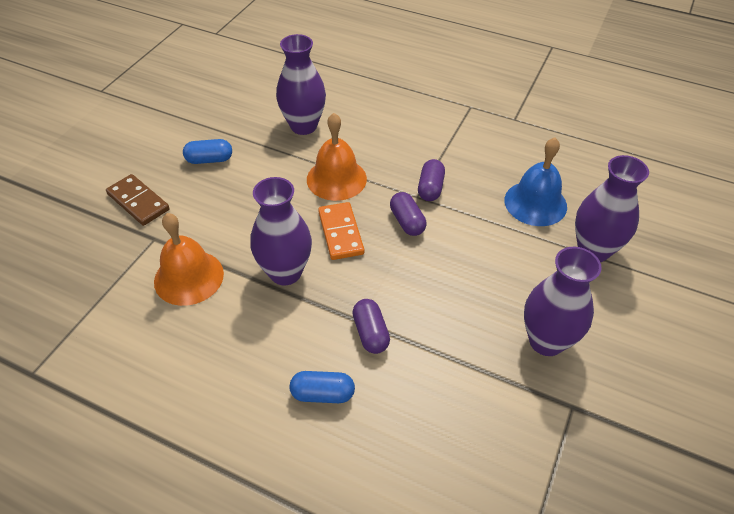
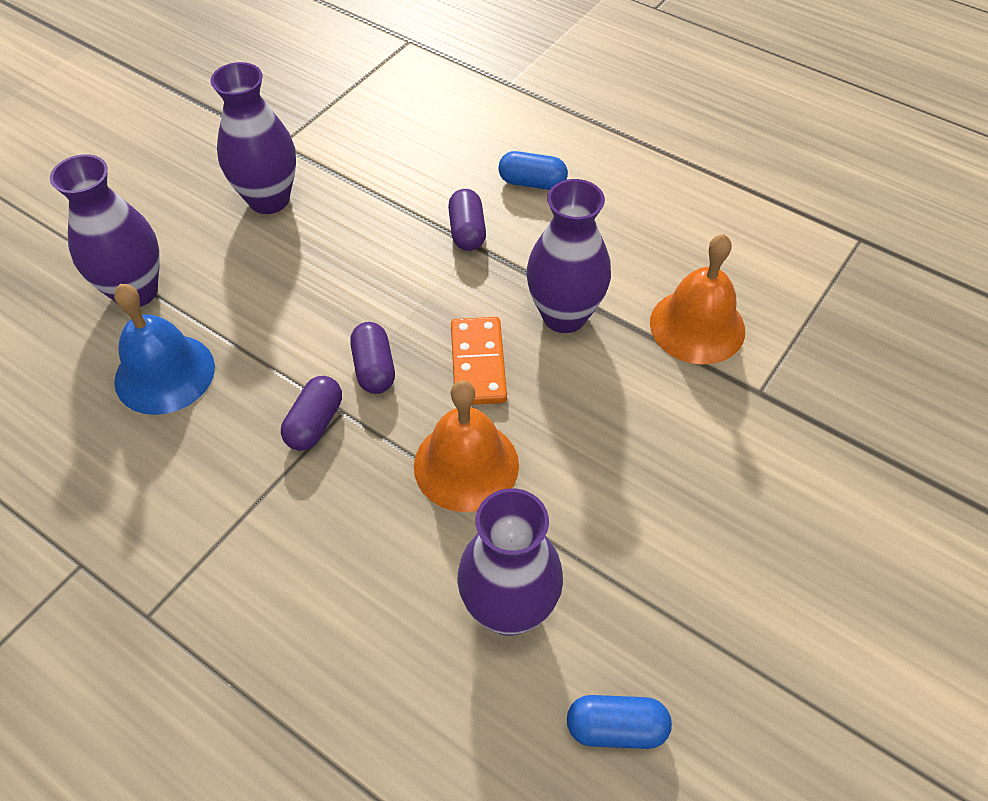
camera: 170 degrees left, 5 degrees up
(138, 202) = (803, 464): brown domino -> none
(209, 160) = (694, 543): blue capsule -> blue capsule (616, 728)

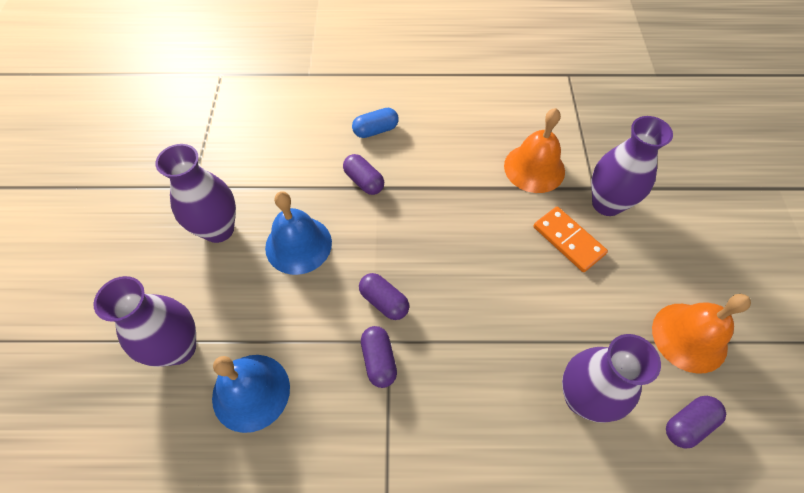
camera: 35 degrees left, 5 degrees up
(335, 259) = (298, 245): none -> blue bell
(466, 465) = (487, 327): orange bell -> orange bell (689, 337)
(478, 364) = (441, 260): orange domino -> orange domino (568, 240)
(564, 316) = (462, 202): purple vase -> purple vase (607, 203)
(616, 728) = (688, 424): blue capsule -> purple capsule

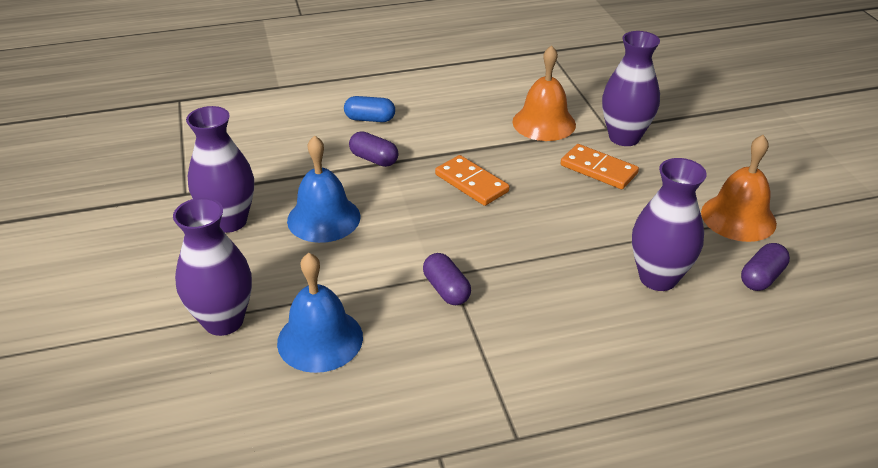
camera: 15 degrees left, 20 degrees down
(375, 130) = (370, 119): blue capsule -> blue capsule turned 45 degrees clockwise
(384, 301) = (433, 245): purple capsule -> none
(443, 231) = (471, 183): none -> orange domino

